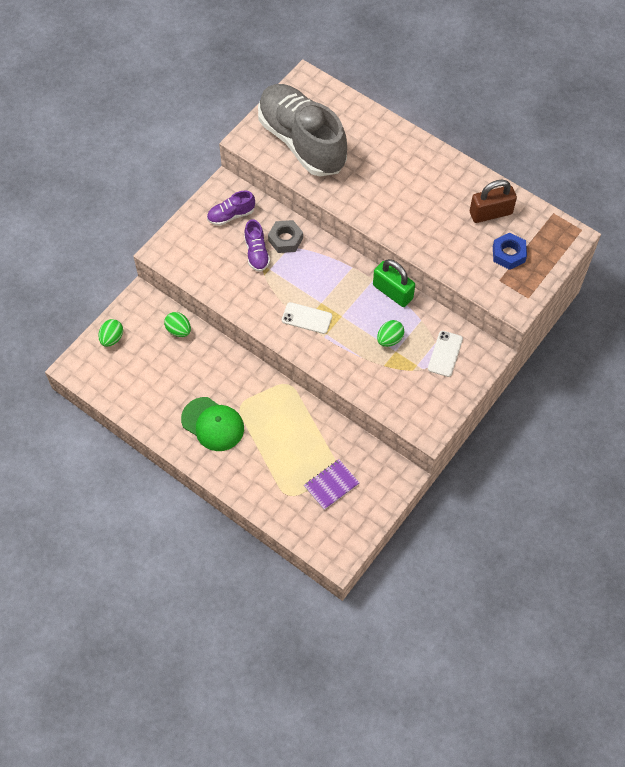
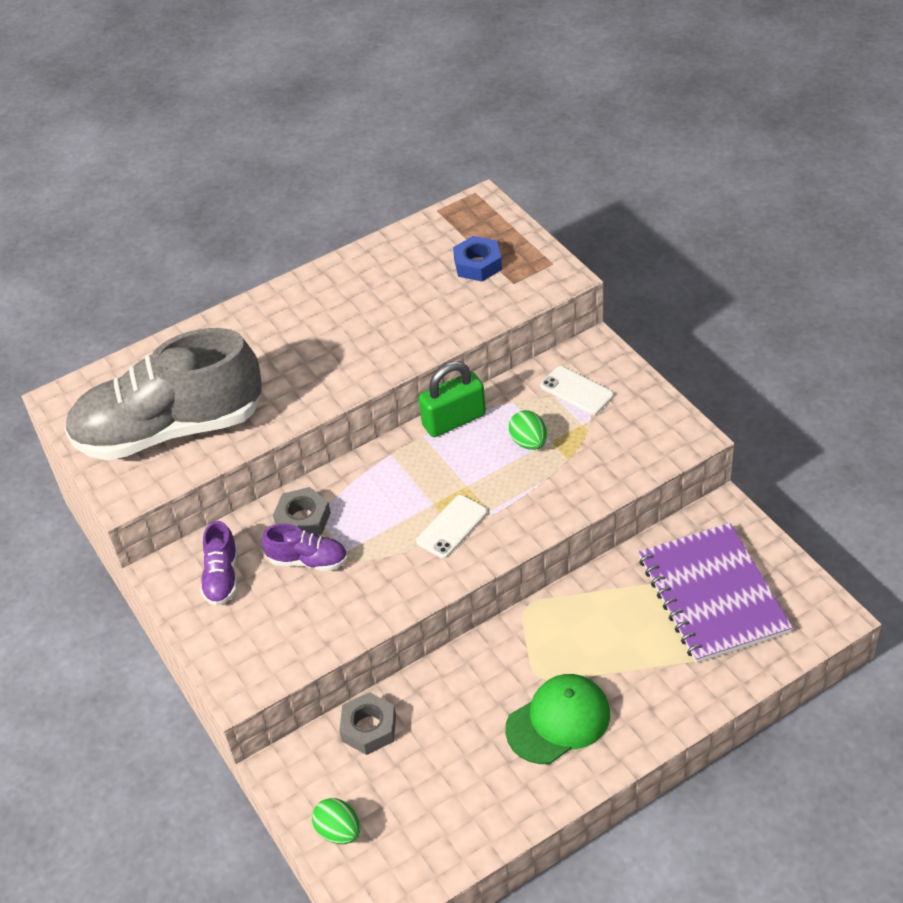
camera: 65 degrees left, 15 degrees down
(178, 330) = (369, 728): green egg -> grey nut
(331, 485) = (712, 595): purple notebook -> purple notebook, size x2.02
(490, 213) = (406, 265): brown padlock -> none

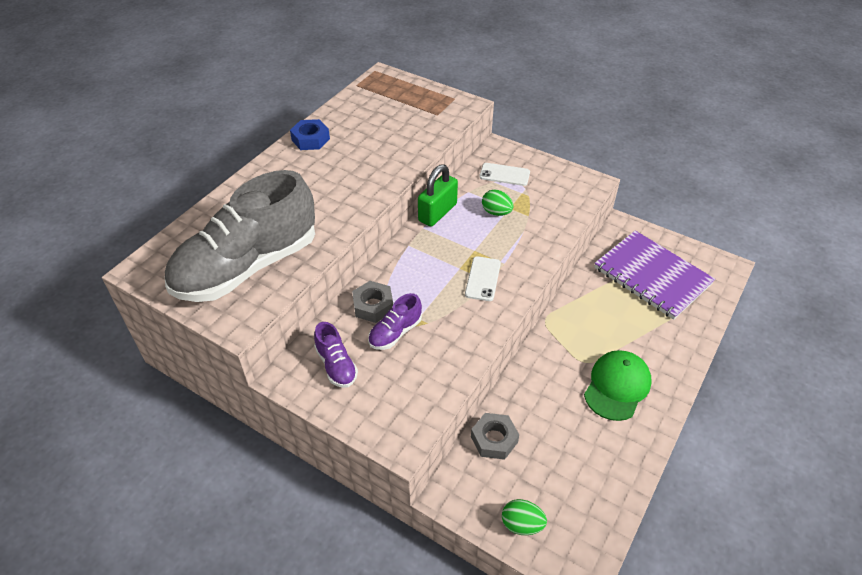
camera: 30 degrees left, 0 degrees up
(308, 560) = (395, 332): purple shoe -> purple shoe turned 150 degrees clockwise
(478, 264) = (406, 109): blue nut -> blue nut (310, 139)

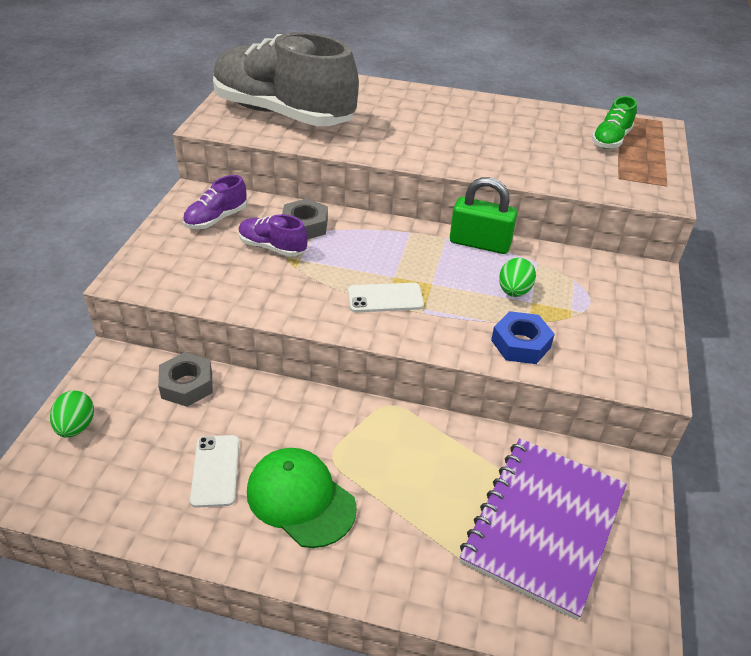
camera: 70 degrees right, 5 degrees down
(310, 139) = (494, 107): blue nut -> blue nut (520, 344)
(388, 101) = (611, 140): none -> green shoe
(504, 174) = (596, 287): white phone -> white phone (215, 470)
(617, 386) = (300, 499): green cap -> green cap turned 150 degrees counterclockwise

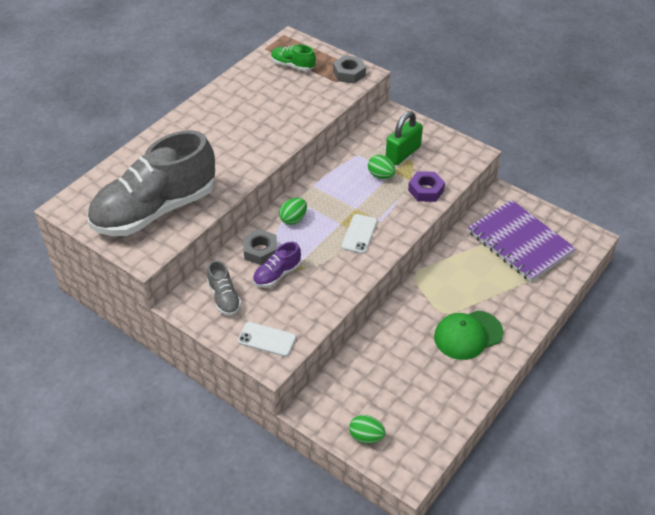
camera: 65 degrees left, 5 degrees up
(187, 385) = (353, 370): grey nut -> grey nut (349, 73)
(215, 470) = (432, 369): white phone -> white phone (267, 339)
(216, 219) = (224, 298): purple shoe -> grey shoe
(375, 237) = (293, 219): none -> green egg
(479, 243) = (327, 172): green padlock -> green padlock (403, 153)
(520, 344) = (426, 190): blue nut -> purple nut
(611, 140) = (292, 65): green shoe -> green shoe turned 150 degrees clockwise

